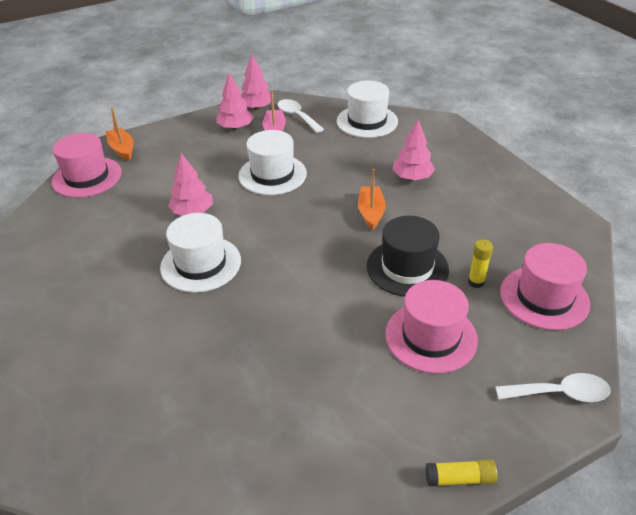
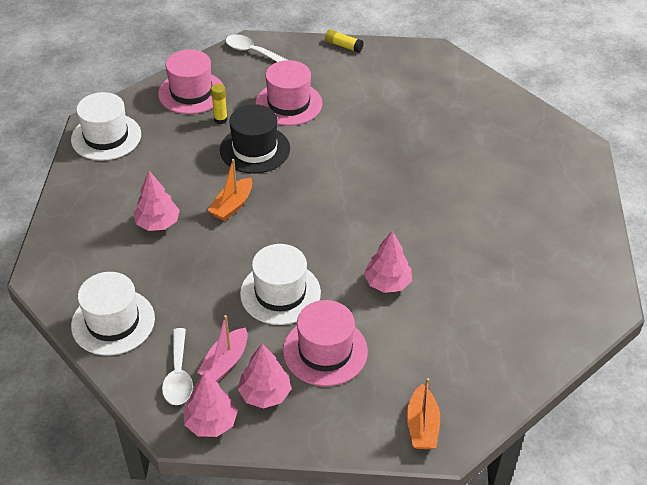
camera: 150 degrees left, 5 degrees up
(87, 177) = (479, 393): pink hat -> pink hat (325, 351)
(201, 264) = (409, 224): white hat -> white hat (106, 137)

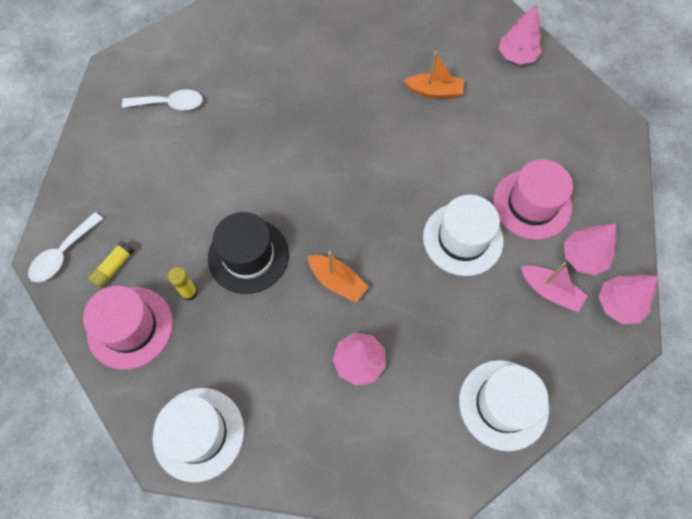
camera: 85 degrees left, 20 degrees up
(178, 375) = (568, 335): white spoon -> white spoon (170, 104)
(288, 104) = (174, 217): pink hat -> none
(343, 46) = (79, 153): yellow glue stick -> yellow glue stick (114, 267)
(387, 283) = (450, 147): pink tree -> pink tree (516, 56)
(422, 426) = (605, 139): orange boat -> orange boat (434, 91)

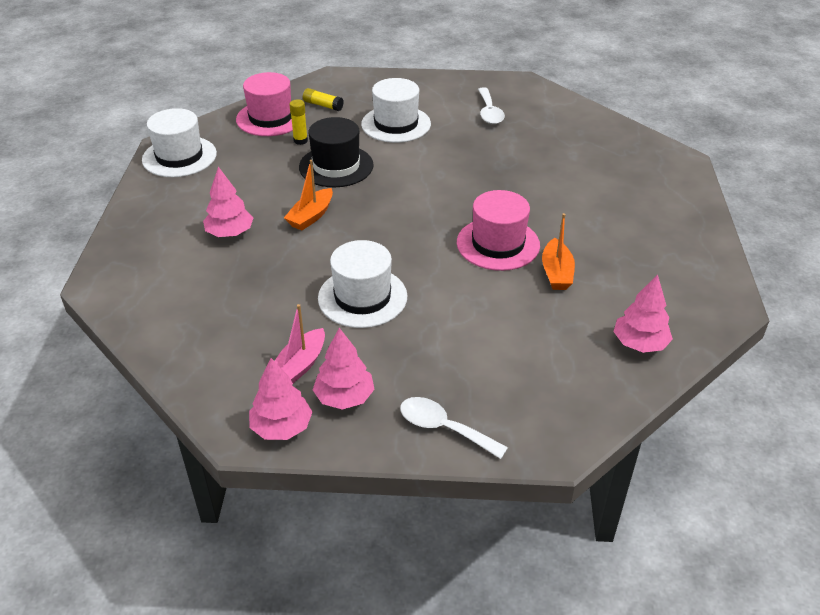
camera: 85 degrees right, 25 degrees down
(63, 254) = (334, 83): white spoon -> white spoon (444, 428)
(503, 404) = (175, 327): white hat -> white hat (396, 124)
(532, 204) = (413, 353): pink hat -> pink hat (498, 244)

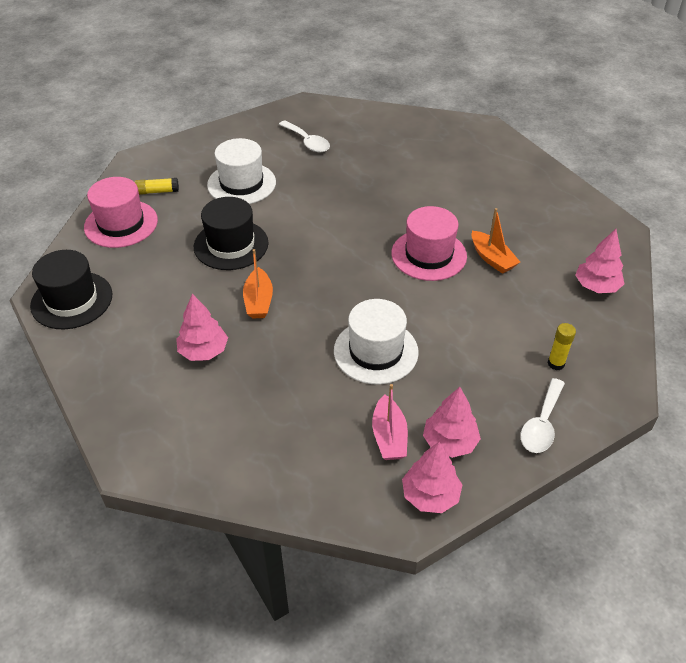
camera: 35 degrees left, 5 degrees up
(179, 157) = (72, 300): white hat -> black hat
(300, 141) = (173, 234): yellow glue stick -> yellow glue stick (556, 363)
(444, 428) = (541, 424): white spoon -> white spoon turned 60 degrees counterclockwise

